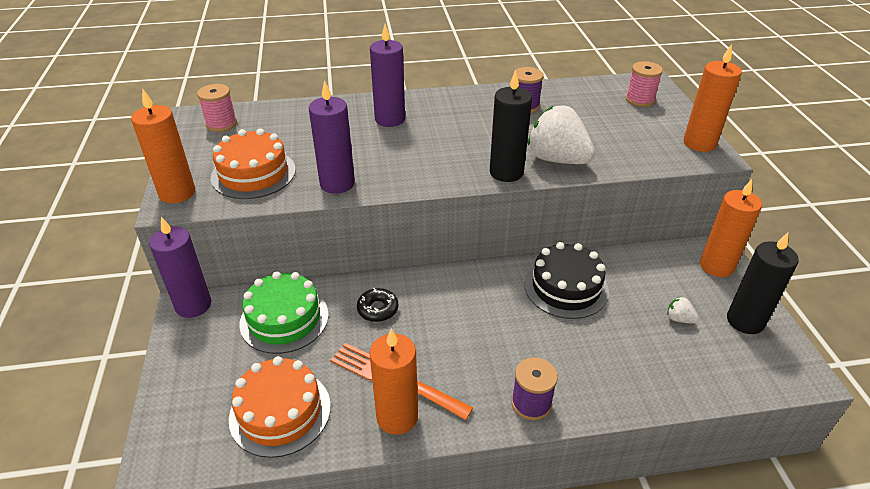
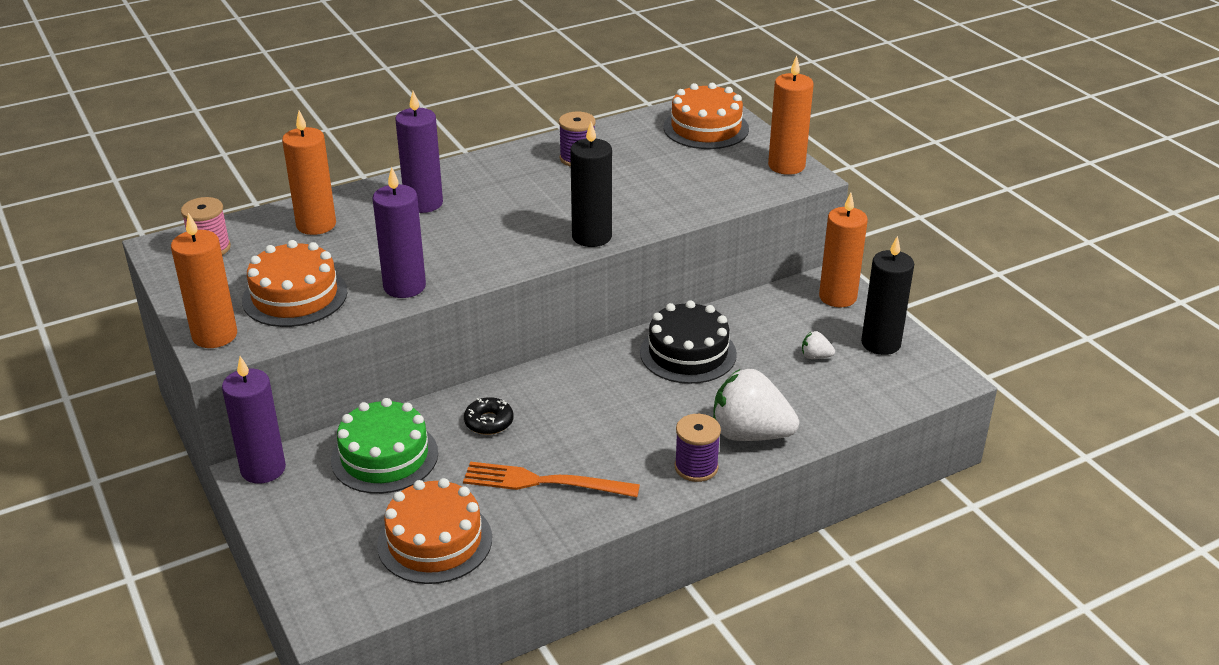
camera: 20 degrees left, 5 degrees down
(397, 417) = (564, 513): orange candle -> orange candle (316, 225)
(557, 159) = (641, 212): white strawberry -> white strawberry (750, 434)
(640, 100) = (706, 128): pink spool -> orange cake

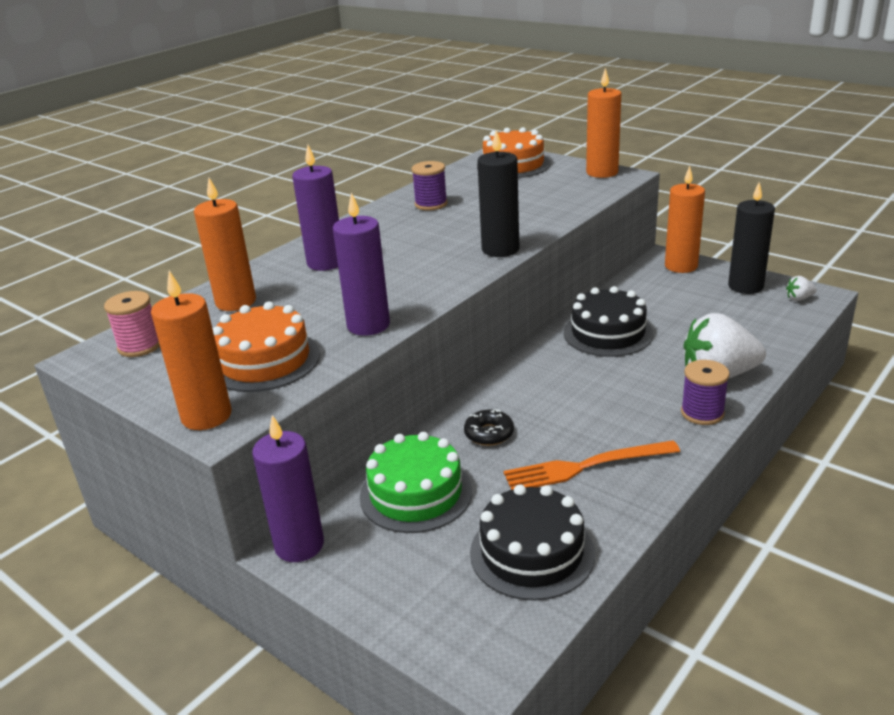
camera: 20 degrees left, 5 degrees down
(435, 541) = (532, 553): orange cake -> black cake
(815, 356) = (708, 308): white strawberry -> white strawberry (799, 299)

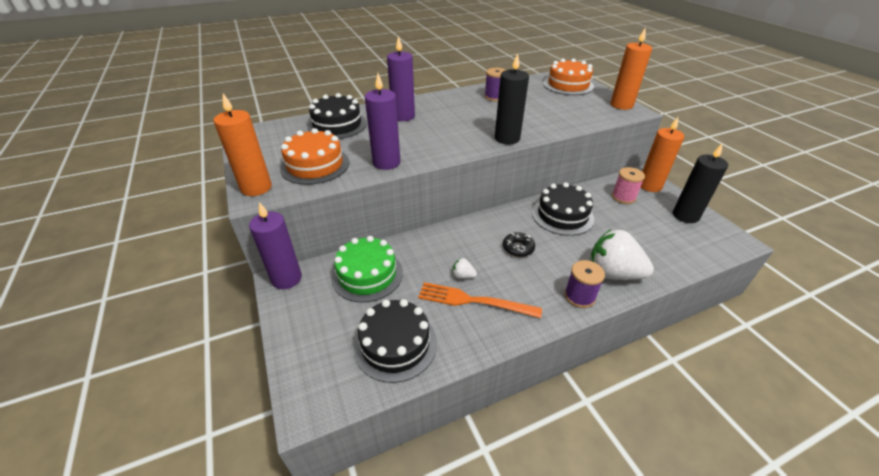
camera: 25 degrees right, 10 degrees up
(140, 346) = (270, 135): pink spool -> pink spool (623, 197)
(236, 302) = (337, 125): orange candle -> black cake
(489, 433) = (437, 254): black donut -> black donut (518, 248)
(799, 299) = (720, 239): white strawberry -> white strawberry (463, 276)

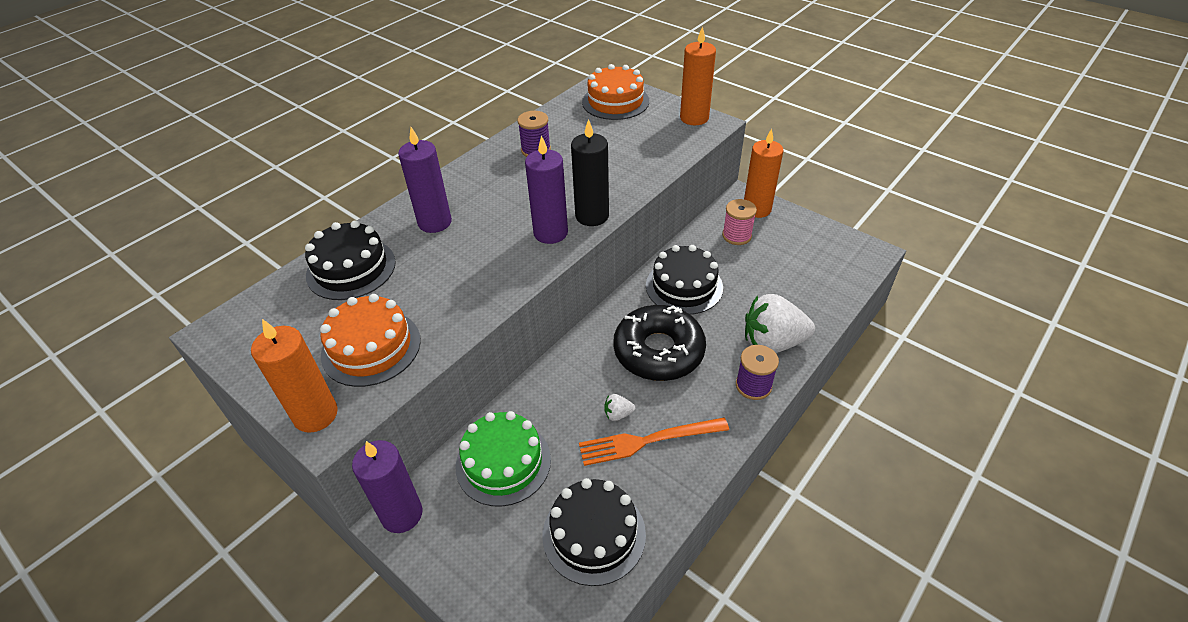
camera: 25 degrees left, 5 degrees up
(386, 162) = (466, 308): purple candle -> purple candle (550, 233)
(518, 248) = (658, 351): black donut -> black donut, size x2.26
(685, 216) = (809, 238): black candle -> none

